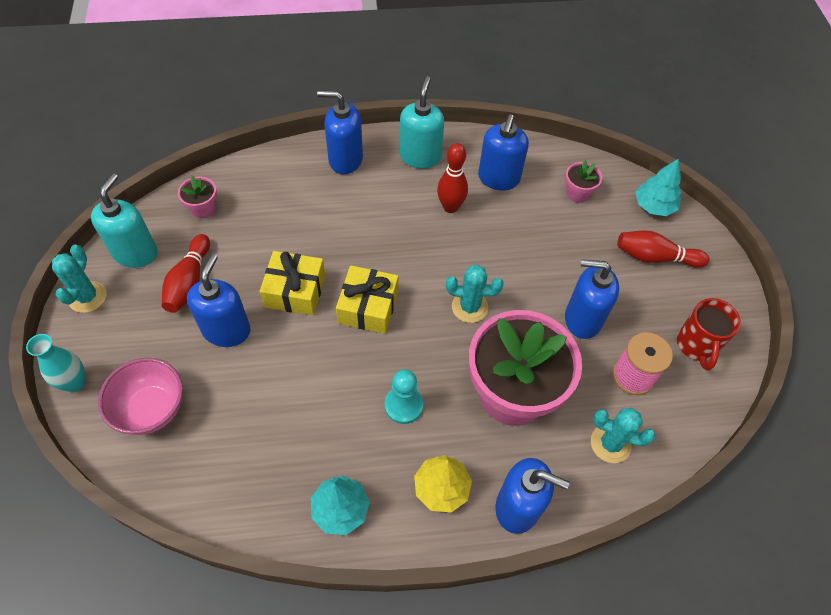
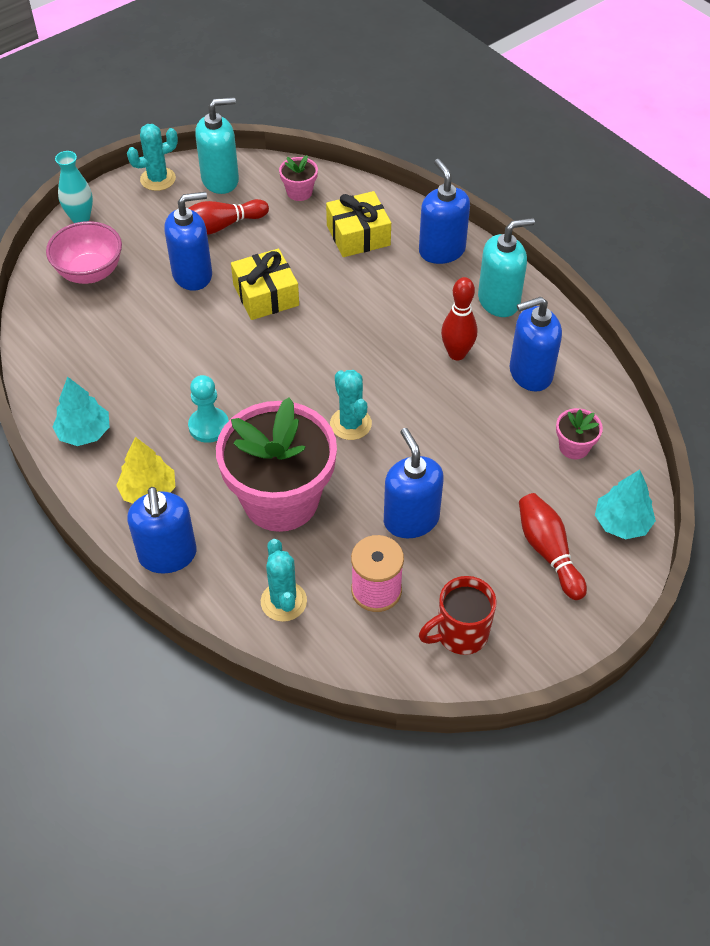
camera: 60 degrees right, 5 degrees down
(368, 307) = (290, 352): yellow gift -> yellow gift (358, 235)

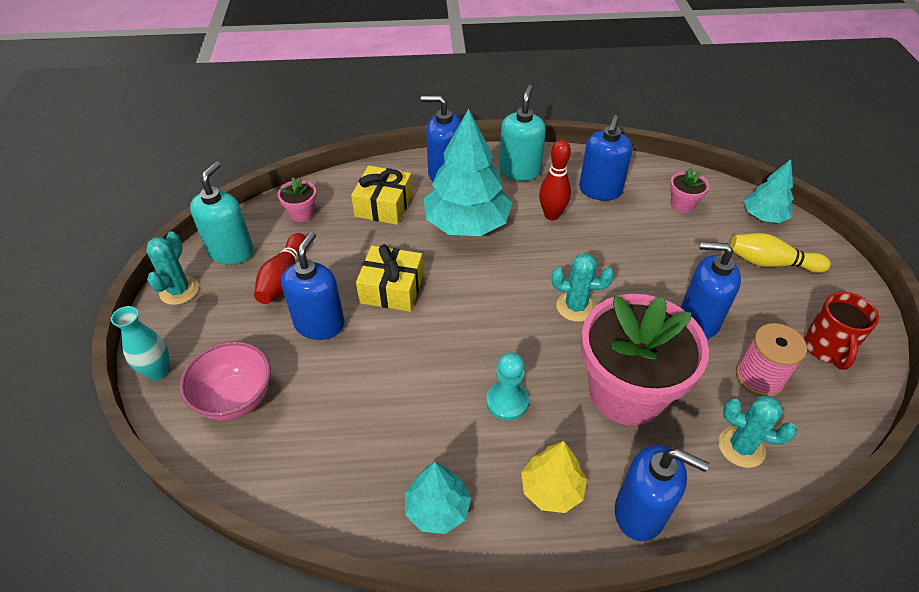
camera: 55 degrees left, 5 degrees down
(387, 301) = (466, 224): none -> turquoise tree
(548, 551) = (770, 263): red bowling pin -> yellow bowling pin

